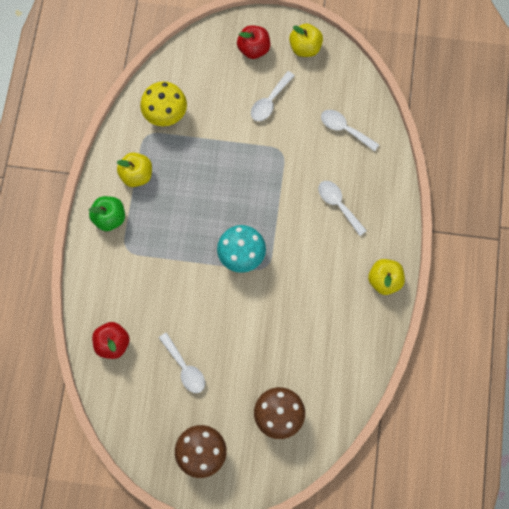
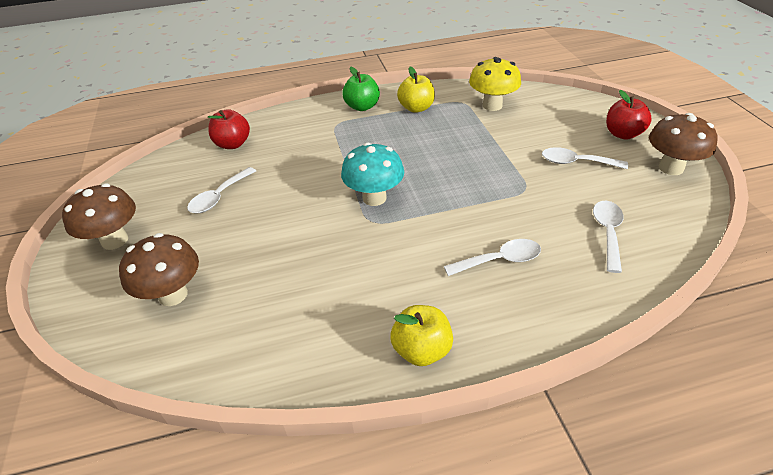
camera: 70 degrees right, 30 degrees down
(305, 48) = (671, 168): yellow apple -> brown mushroom
(338, 205) = (499, 260): white spoon -> white spoon turned 45 degrees clockwise

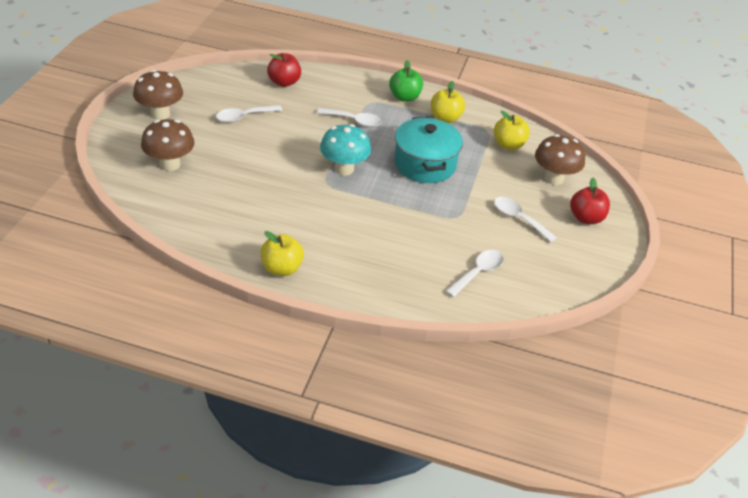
camera: 25 degrees right, 0 degrees up
(443, 155) = (425, 164): none -> turquoise pot
(492, 105) = (508, 145): yellow mushroom -> yellow apple
(499, 260) = (383, 249): white spoon -> white spoon (354, 121)
(671, 168) = (588, 259): brown mushroom -> brown mushroom (553, 178)

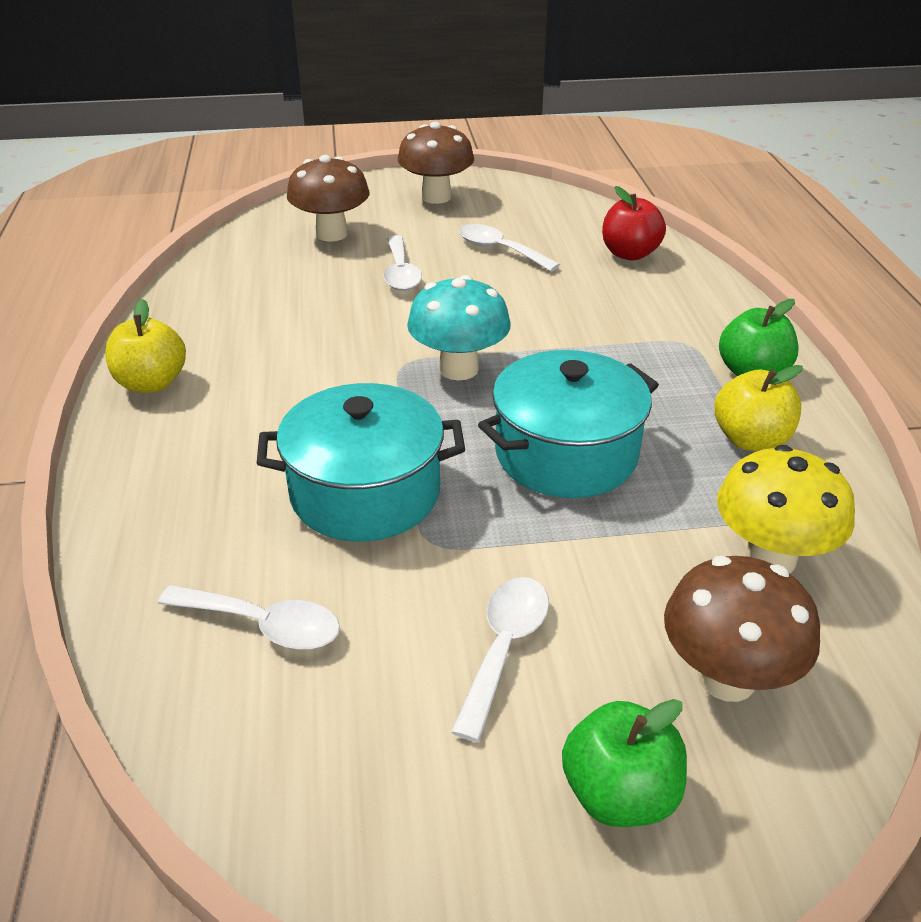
camera: 70 degrees right, 5 degrees down
(354, 121) = (607, 341): white spoon -> white spoon (400, 272)
(416, 224) = (365, 493): none -> turquoise pot
(508, 145) = (770, 558): yellow apple -> yellow mushroom
(586, 218) = (619, 794): red apple -> green apple

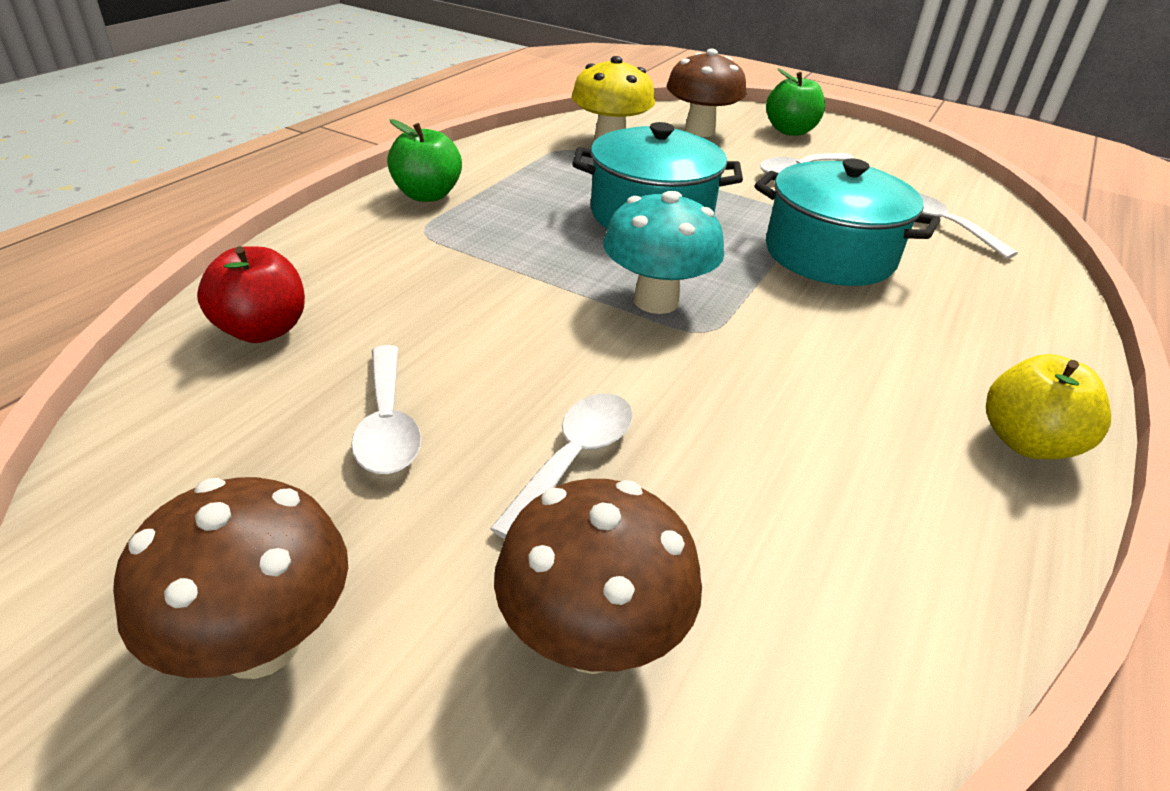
camera: 145 degrees left, 0 degrees up
(750, 440) = (515, 173): yellow apple -> none

